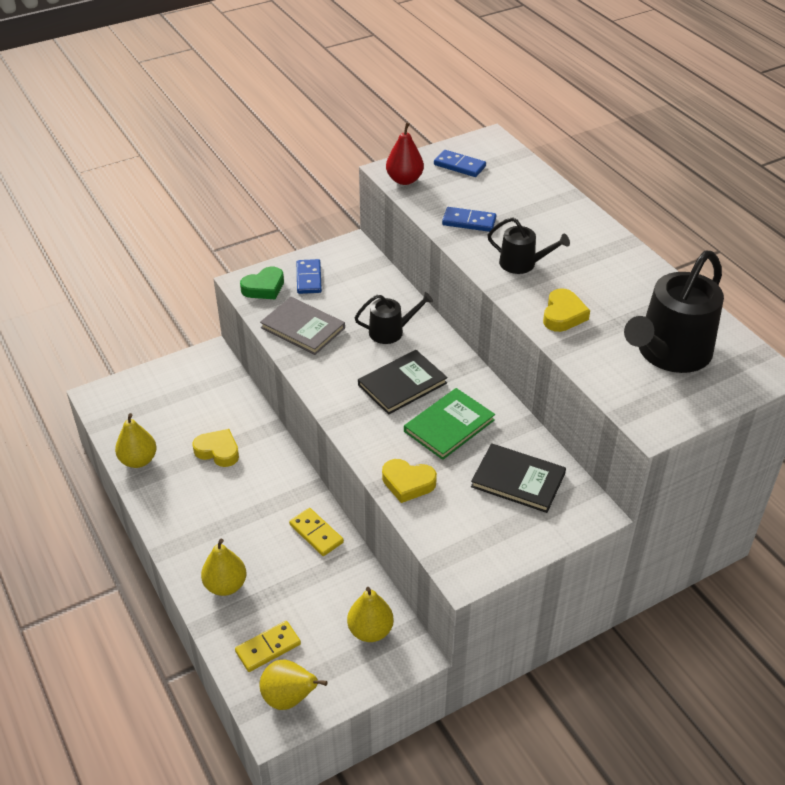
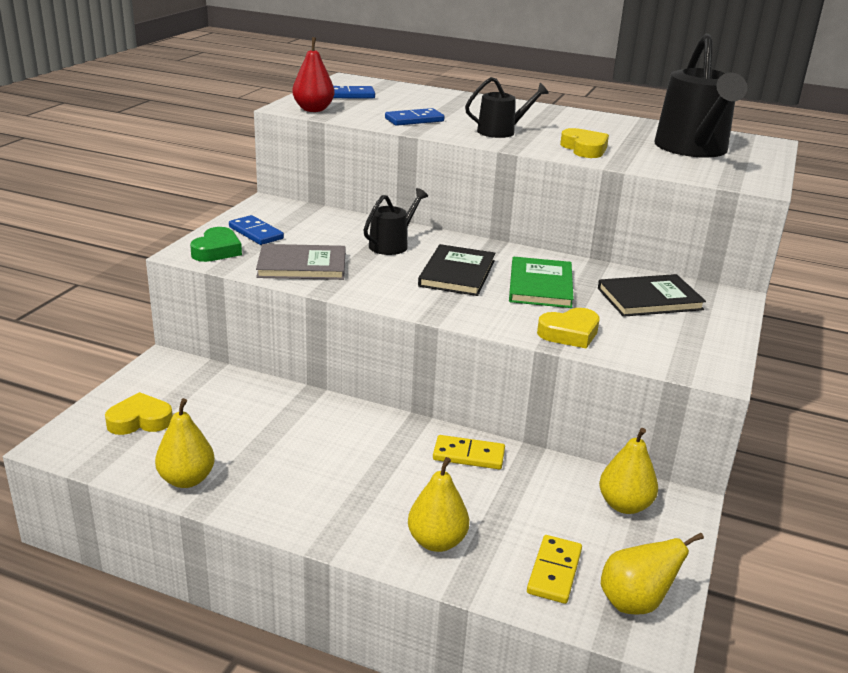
camera: 40 degrees left, 15 degrees down
(218, 451) = (275, 434): yellow heart -> yellow heart (140, 420)

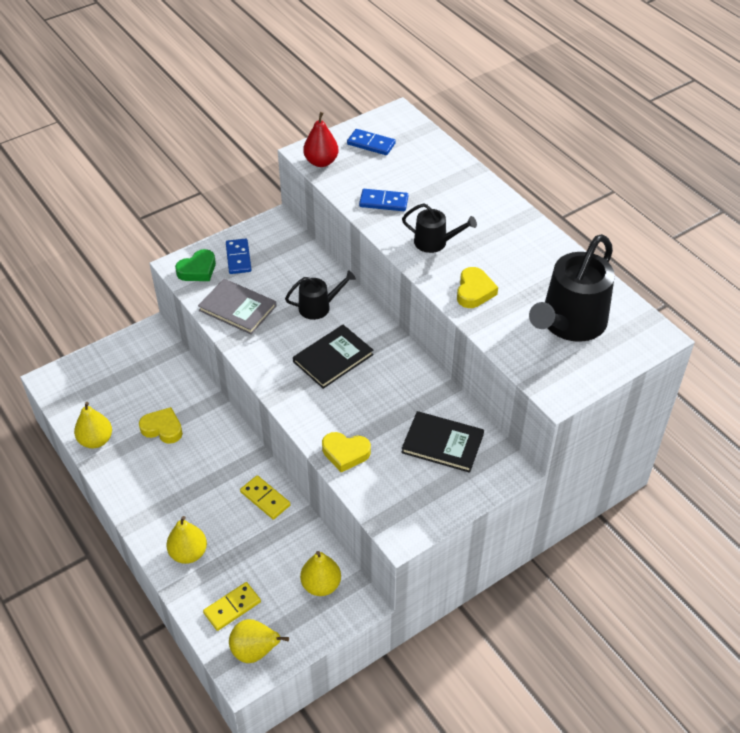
camera: 35 degrees right, 20 degrees up
(140, 420) = (104, 380): yellow heart -> yellow heart (163, 428)
(540, 285) = (378, 396): green book -> none

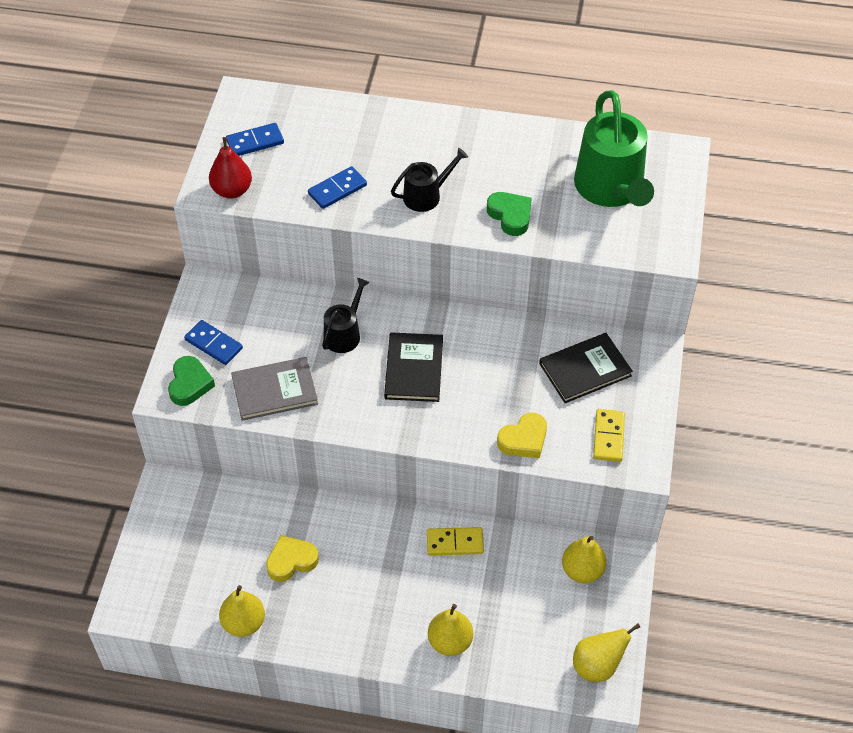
camera: 45 degrees left, 5 degrees up
(232, 607) = (539, 650): yellow domino -> yellow domino (609, 437)
(474, 291) = (510, 216): yellow heart -> green heart
(570, 323) = (611, 188): black watering can -> green watering can

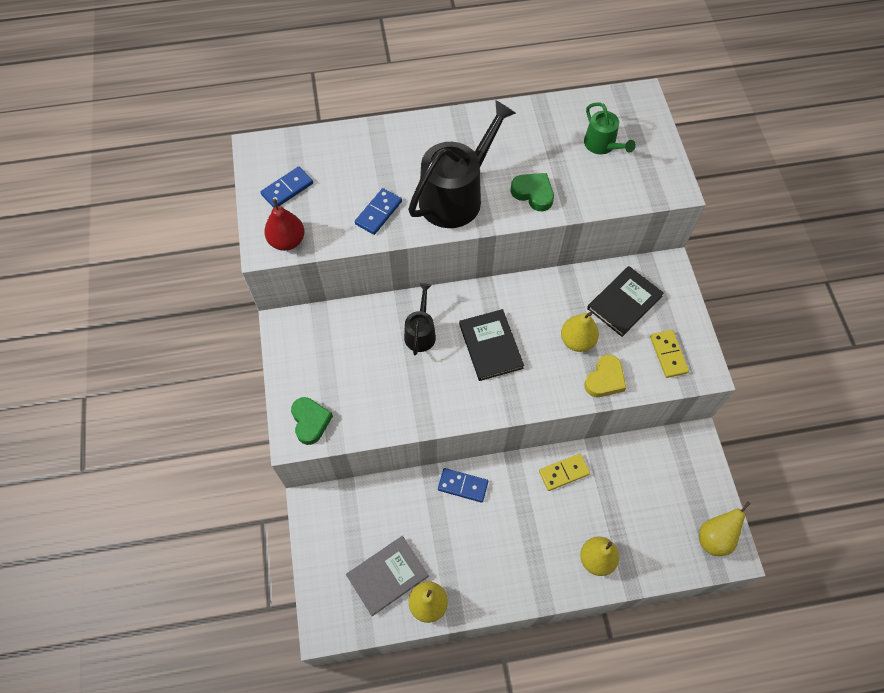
camera: 20 degrees left, 10 degrees up
(214, 344) = (315, 378): blue domino -> blue domino (463, 485)
(274, 390) = (385, 403): grey book -> grey book (387, 575)
(291, 561) = (443, 535): yellow heart -> none
(426, 196) = (456, 196): black watering can -> black watering can, size x1.91
(582, 570) = (669, 461): yellow pear -> yellow pear (577, 341)
(611, 188) = (602, 145): green watering can -> green watering can, size x0.52

